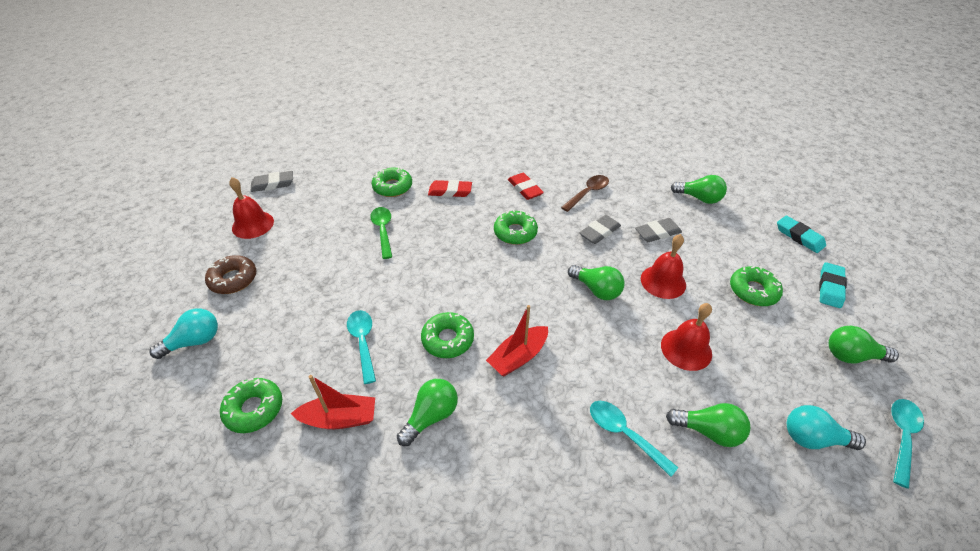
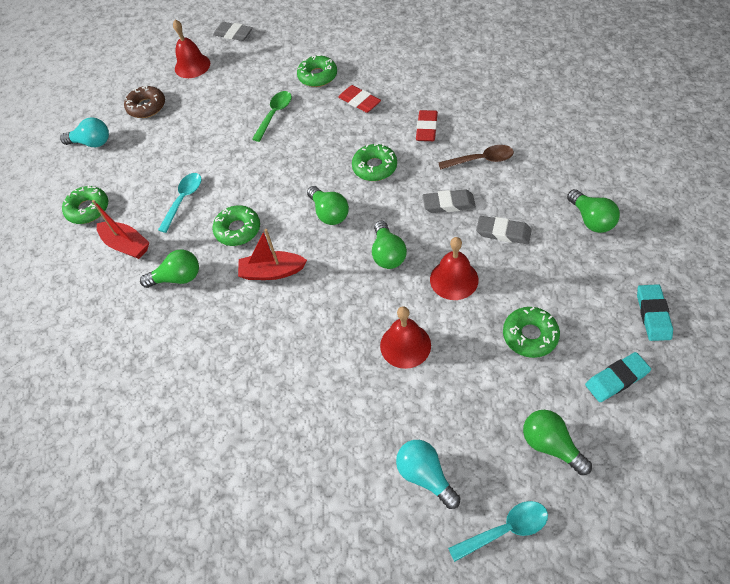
camera: 45 degrees right, 10 degrees up
(624, 434) = (286, 372): turquoise spoon -> none
(708, 431) = (349, 413): green light bulb -> green light bulb (329, 213)

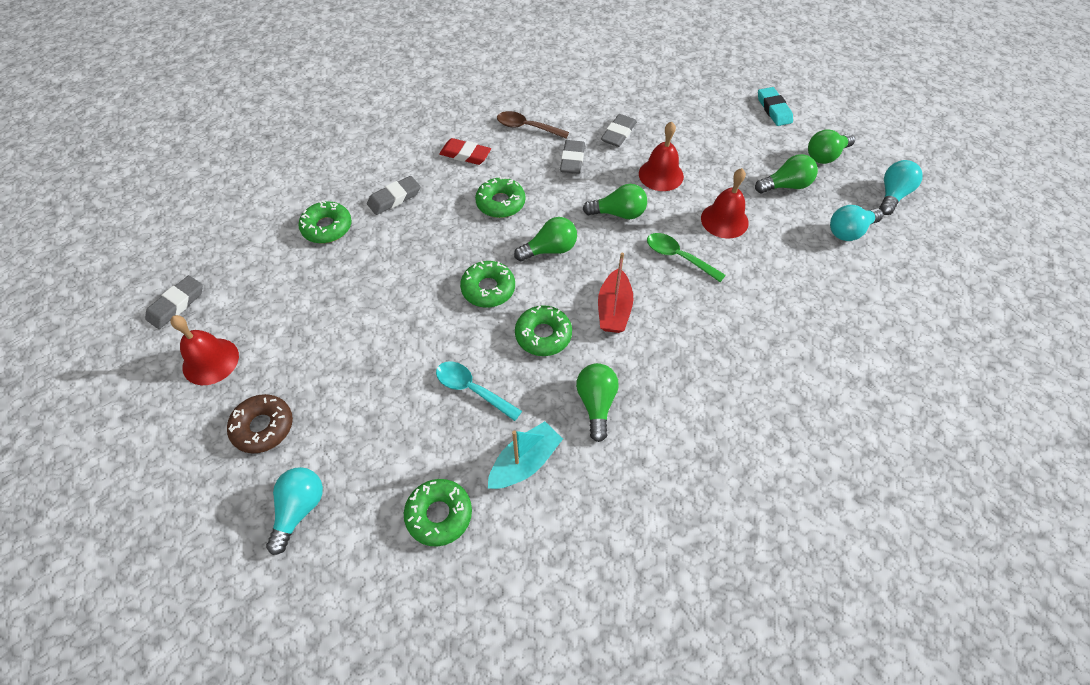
camera: 85 degrees left, 0 degrees up
(126, 245) = (525, 462): red boat -> turquoise boat
(275, 114) = (370, 278): green spoon -> green spoon (678, 257)
(359, 101) = (394, 198): red eraser -> grey eraser
(481, 160) = (527, 127): brown spoon -> brown spoon turned 75 degrees counterclockwise
(505, 529) = (892, 195): turquoise spoon -> turquoise light bulb
(530, 335) = (728, 143): green donut -> green donut (488, 289)
(591, 219) = (622, 82): green light bulb -> green light bulb (785, 186)
(653, 314) = (721, 77): turquoise eraser -> none

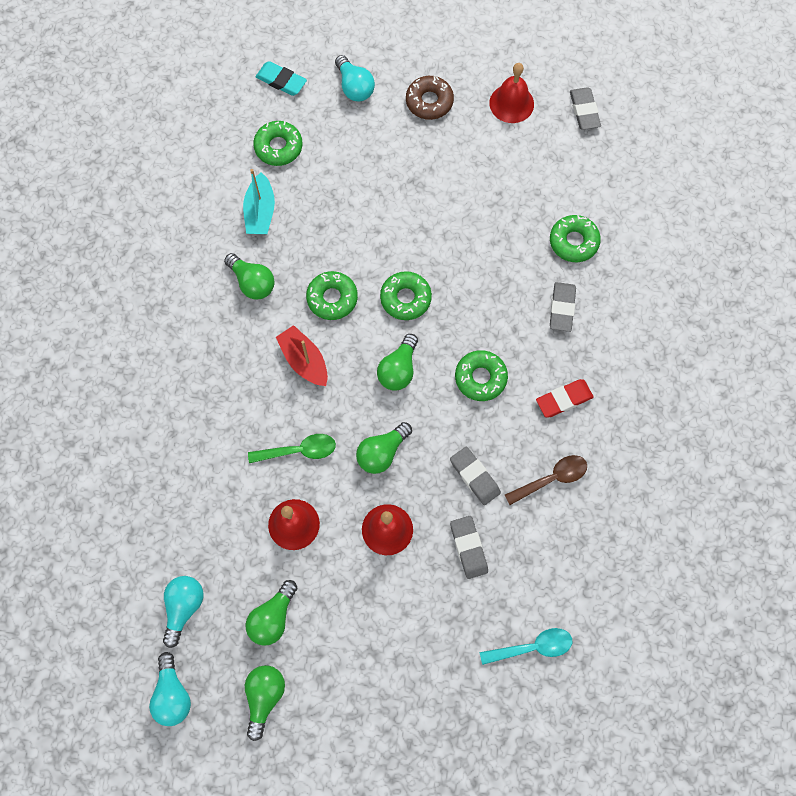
camera: 135 degrees right, 15 degrees up
(472, 389) = (337, 224): turquoise spoon -> turquoise spoon (532, 647)
(774, 109) = (359, 726): turquoise eraser -> turquoise eraser (281, 81)

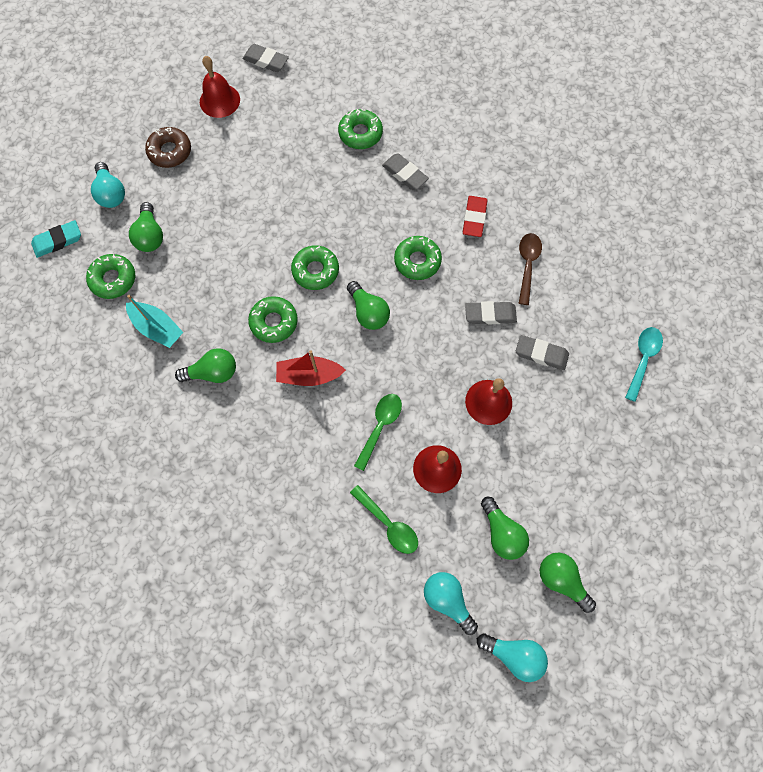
camera: 55 degrees left, 0 degrees up
(217, 515) = (388, 524): none -> green spoon
(354, 87) = (111, 193): turquoise light bulb -> turquoise light bulb turned 60 degrees clockwise
(382, 452) = (425, 366): green light bulb -> green light bulb (150, 236)

